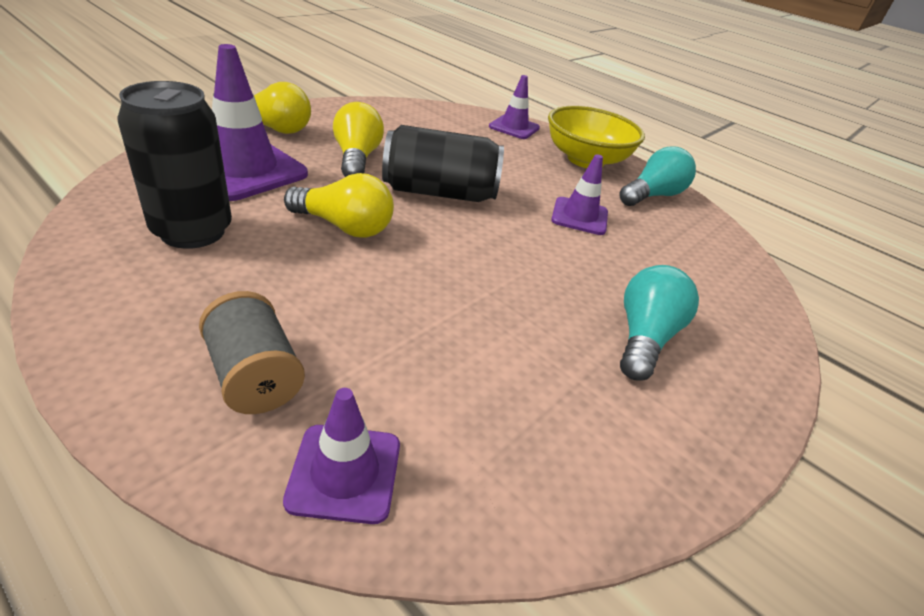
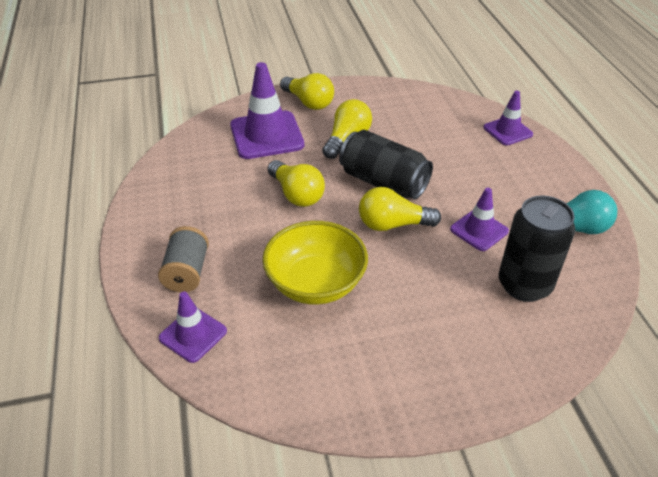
camera: 40 degrees right, 5 degrees up
(192, 231) = (211, 176): black can -> black can (524, 285)
(491, 232) = (393, 224): none -> yellow light bulb
(585, 160) = (545, 178): yellow bowl -> yellow bowl (315, 283)
(644, 338) = (427, 335): turquoise light bulb -> none

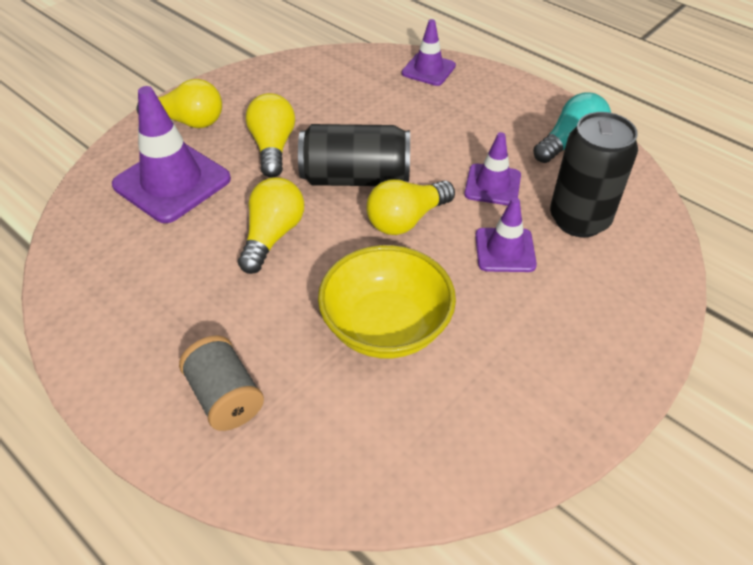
camera: 35 degrees left, 5 degrees up
(193, 334) = (303, 467): purple traffic cone -> purple traffic cone (505, 250)
(296, 194) = (272, 236): yellow light bulb -> yellow light bulb turned 90 degrees counterclockwise

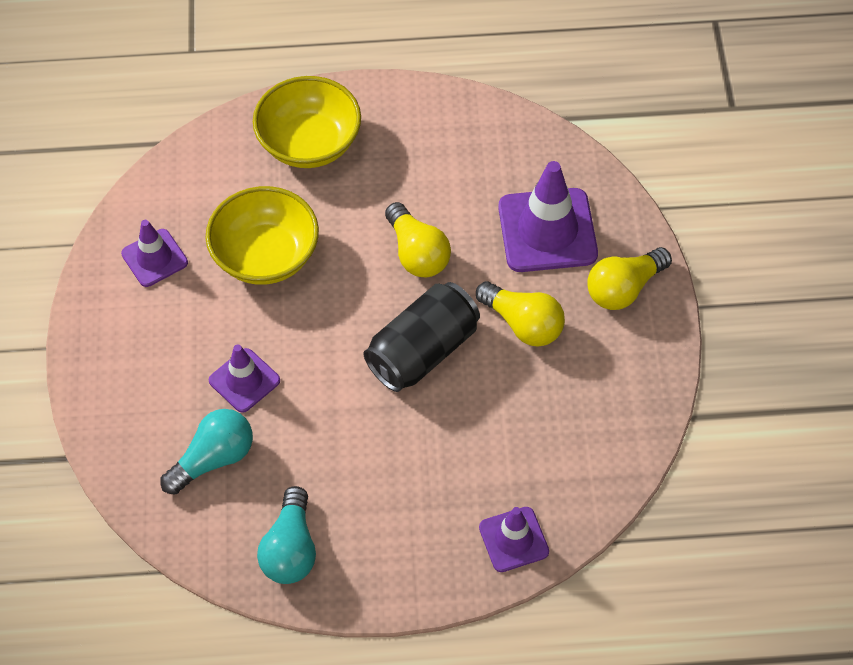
camera: 135 degrees right, 10 degrees up
(225, 397) = (309, 143): grey spool -> yellow bowl
(406, 220) = (341, 346): yellow light bulb -> none
(492, 185) = (311, 438): purple traffic cone -> purple traffic cone (154, 258)
(579, 220) = (213, 459): black can -> turquoise light bulb

